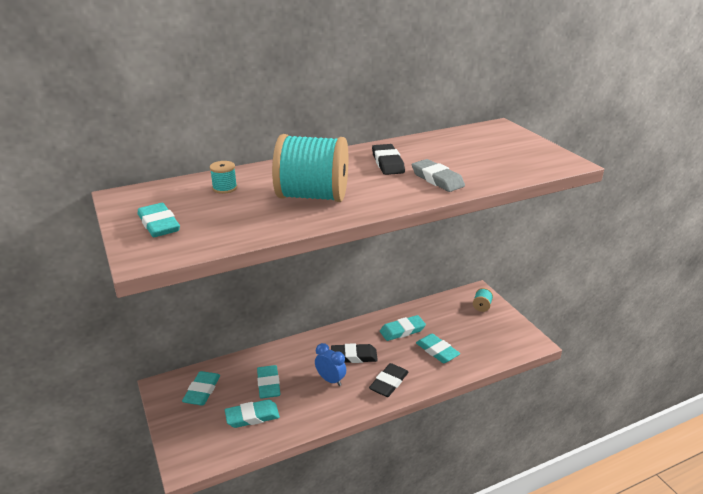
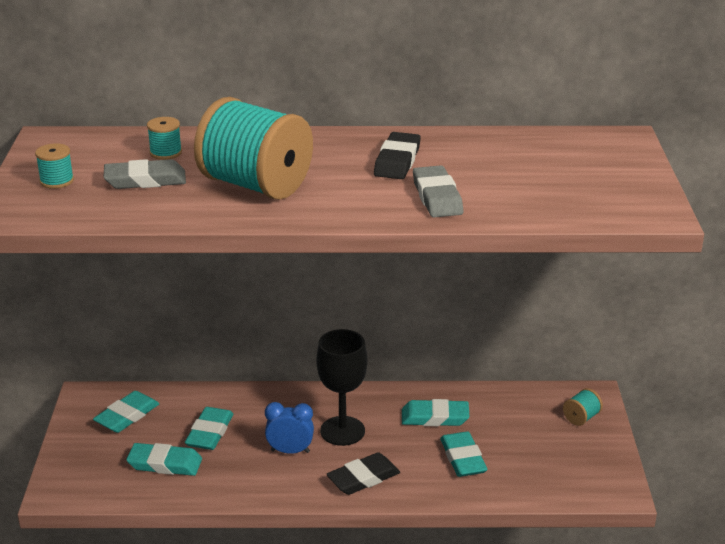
camera: 25 degrees right, 0 degrees up
(159, 224) = (57, 181): turquoise eraser -> turquoise spool
(229, 209) = (145, 180): none -> grey eraser
(330, 380) = (290, 451): blue clock -> blue clock turned 60 degrees counterclockwise
(354, 356) = (342, 431): black eraser -> black goblet

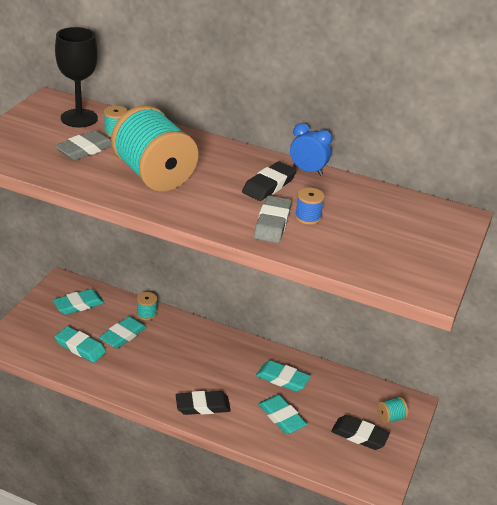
camera: 20 degrees right, 5 degrees up
(57, 181) = (29, 133): turquoise spool -> turquoise spool (146, 313)
(145, 180) = (85, 149): grey eraser -> grey eraser turned 60 degrees counterclockwise
(290, 451) = (166, 368): blue clock -> blue clock (307, 171)
(342, 431) = (211, 366): black goblet -> black goblet (79, 118)
(463, 458) = (281, 417): turquoise eraser -> turquoise eraser turned 45 degrees counterclockwise
(469, 181) = (308, 217): none -> blue spool
(561, 447) = (359, 435): none -> black eraser

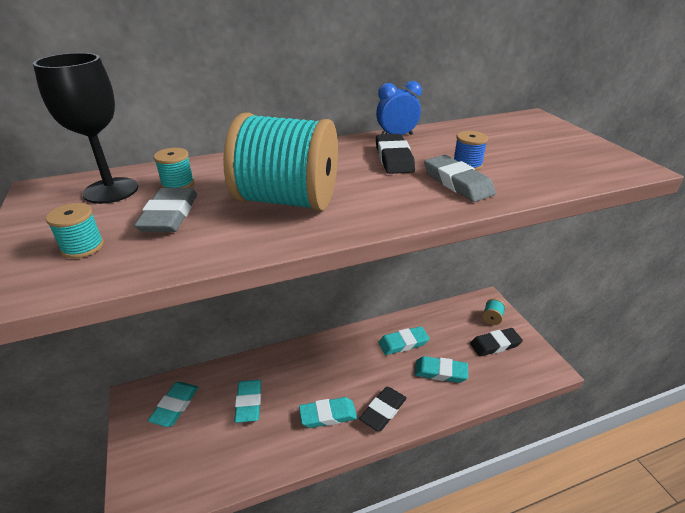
camera: 40 degrees left, 0 degrees up
(80, 347) = (223, 445): turquoise eraser -> turquoise eraser (328, 415)
(146, 313) = (246, 369): turquoise spool -> turquoise spool (82, 247)

